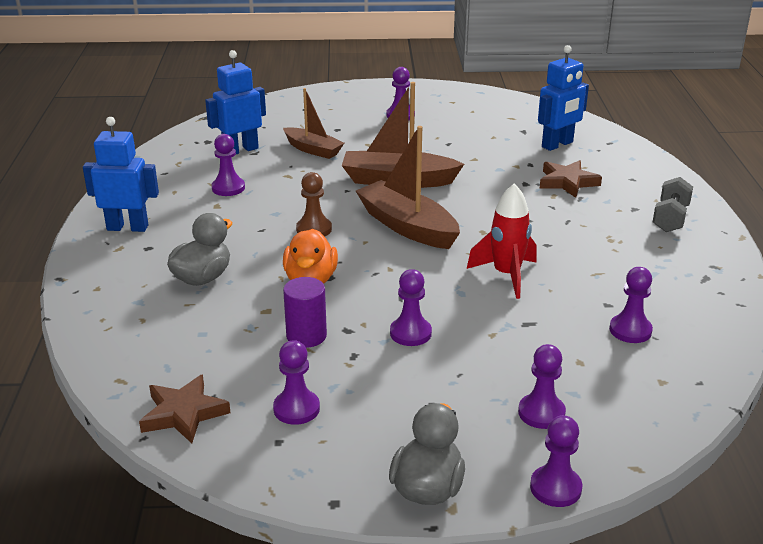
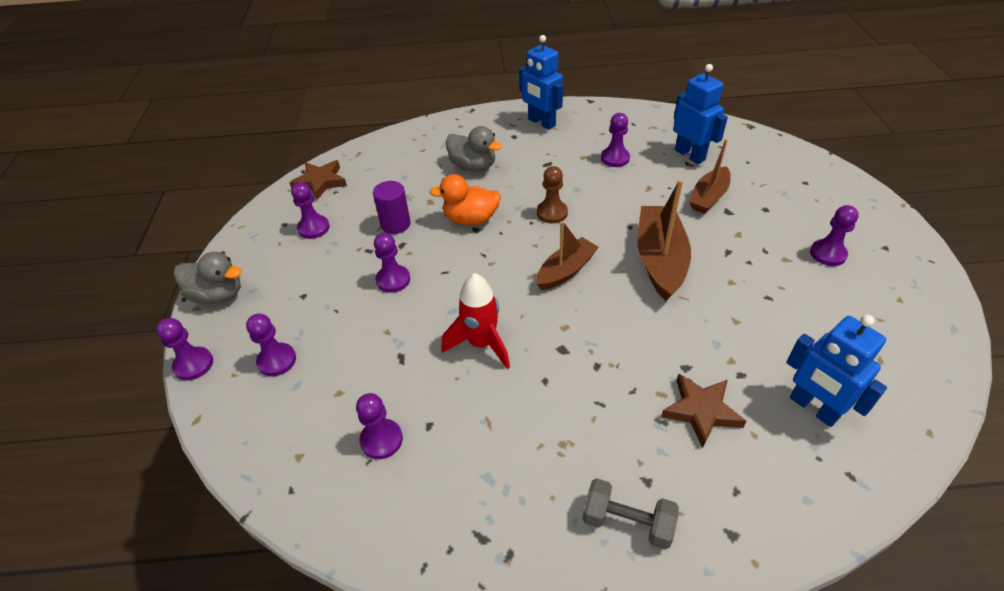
camera: 90 degrees right, 15 degrees up
(127, 227) = (541, 122): blue robot -> blue robot turned 135 degrees clockwise
(407, 227) = (565, 271): brown boat -> brown boat, size x0.64

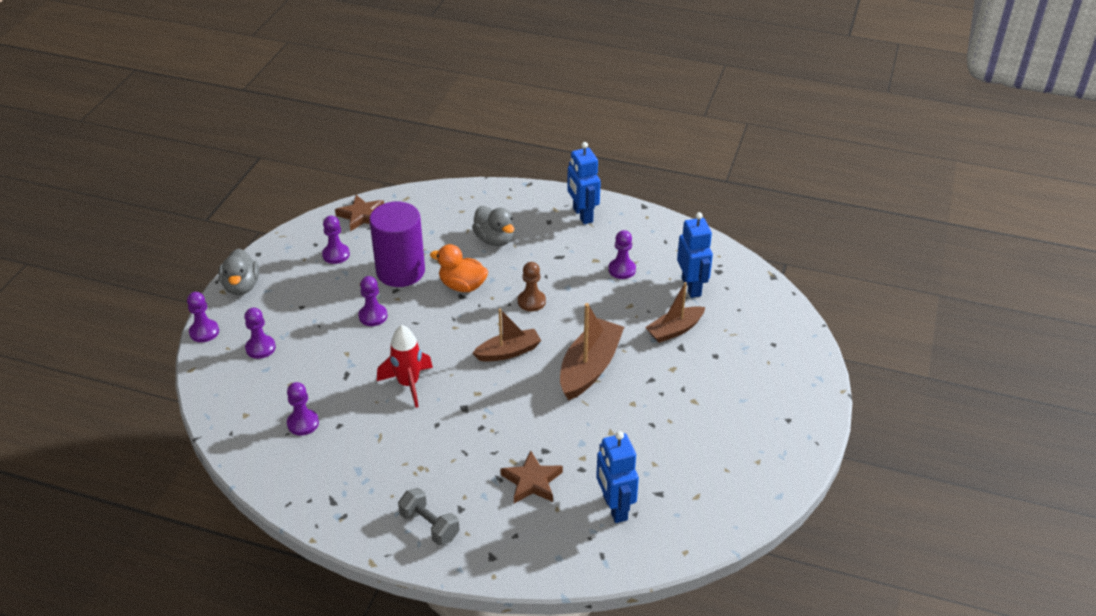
camera: 20 degrees right, 5 degrees down
(218, 295) = (241, 286): grey duck -> grey duck turned 45 degrees clockwise
(395, 224) = (400, 271): purple cylinder -> purple cylinder, size x1.84
(828, 254) = (733, 408): purple pawn -> none

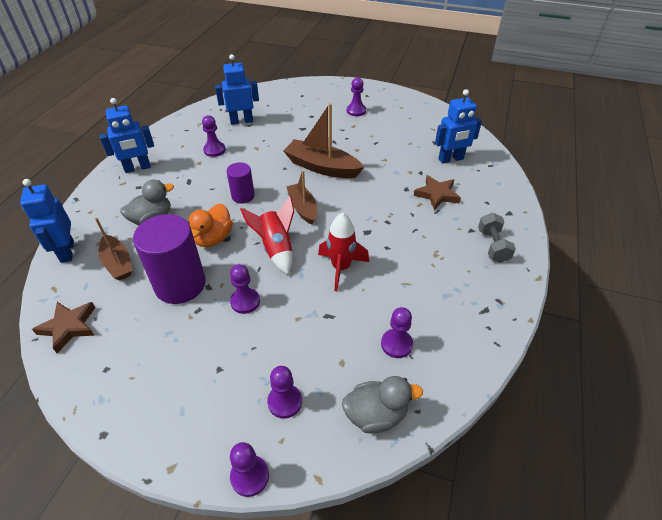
camera: 90 degrees left, 5 degrees up
(241, 286) = (167, 444): grey duck -> grey duck (376, 415)
(336, 255) = (134, 345): purple pawn -> purple pawn (356, 111)
(429, 526) = (492, 246): grey dumbbell -> grey dumbbell turned 45 degrees counterclockwise
(442, 333) = (276, 249): none -> red rocket
(451, 195) = (67, 251): none -> blue robot
(531, 301) = (243, 196): brown pawn -> purple cylinder
(675, 330) = (285, 130): brown boat -> brown boat (118, 263)

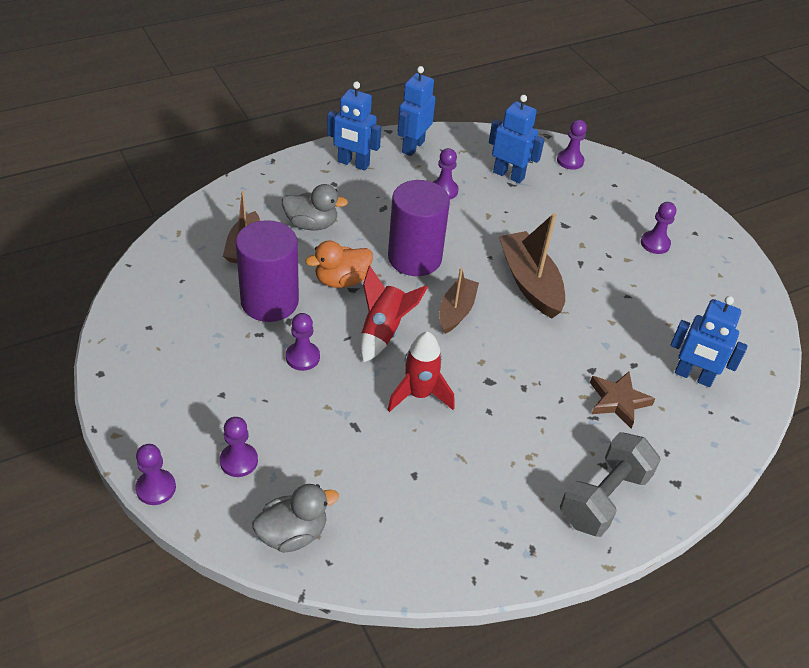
camera: 40 degrees right, 0 degrees up
(67, 251) = (218, 206): blue robot -> blue robot (412, 147)
(69, 327) = (158, 273): brown star -> none
(243, 196) = (414, 258): purple cylinder -> purple cylinder, size x1.84
(376, 415) = (293, 533): grey duck -> grey duck turned 60 degrees counterclockwise
(396, 344) = (381, 498): purple pawn -> purple pawn (570, 161)
(492, 246) = (603, 498): grey dumbbell -> grey dumbbell, size x1.54

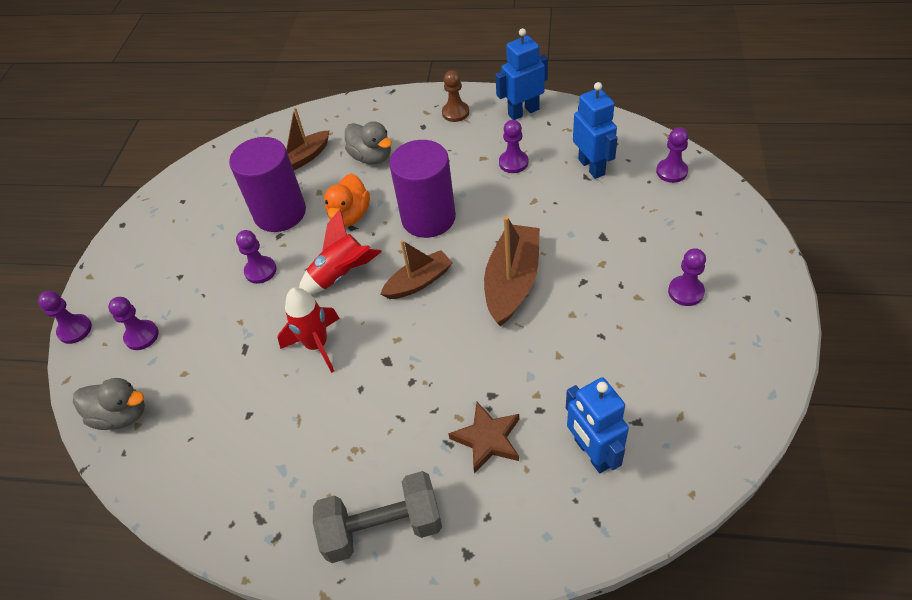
camera: 45 degrees right, 5 degrees up
(341, 280) = (350, 215): orange duck -> orange duck turned 90 degrees counterclockwise
(353, 163) = (455, 113): blue robot -> brown pawn

